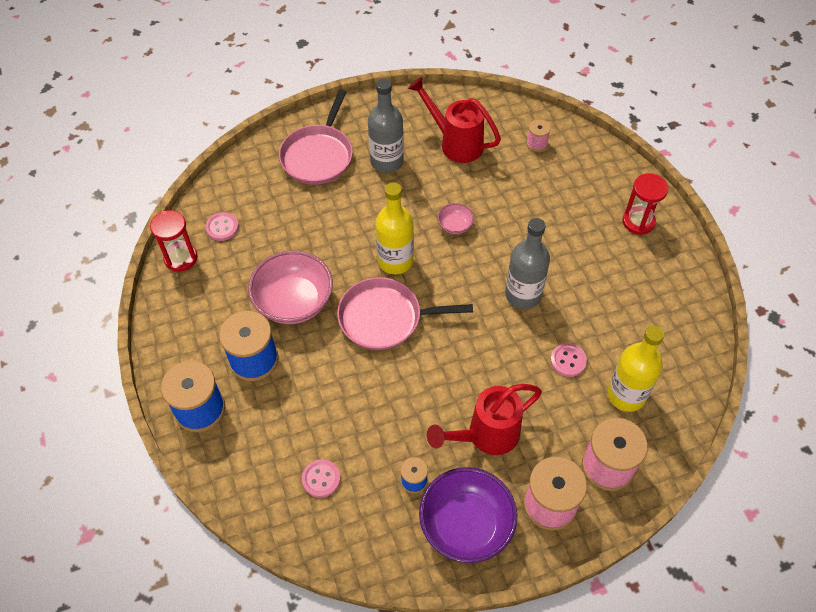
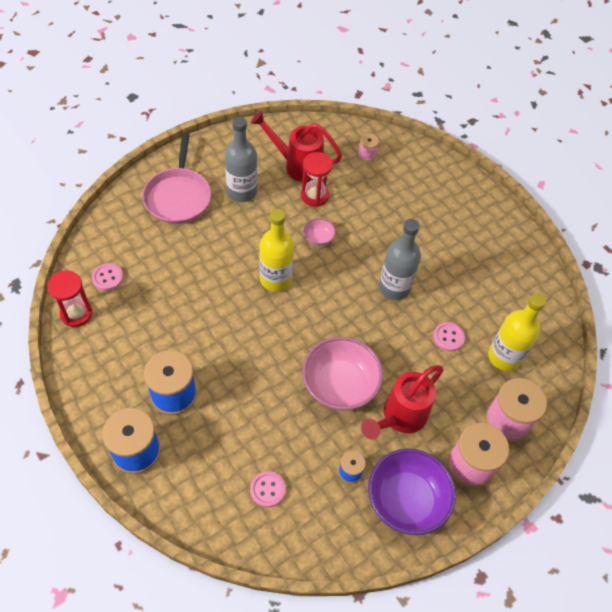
camera: 20 degrees left, 0 degrees up
(294, 302) = (195, 333): pink bowl -> pink bowl (340, 385)
(384, 318) = (281, 332): pink pan -> none
(638, 221) = (470, 207): red hourglass -> red hourglass (314, 196)

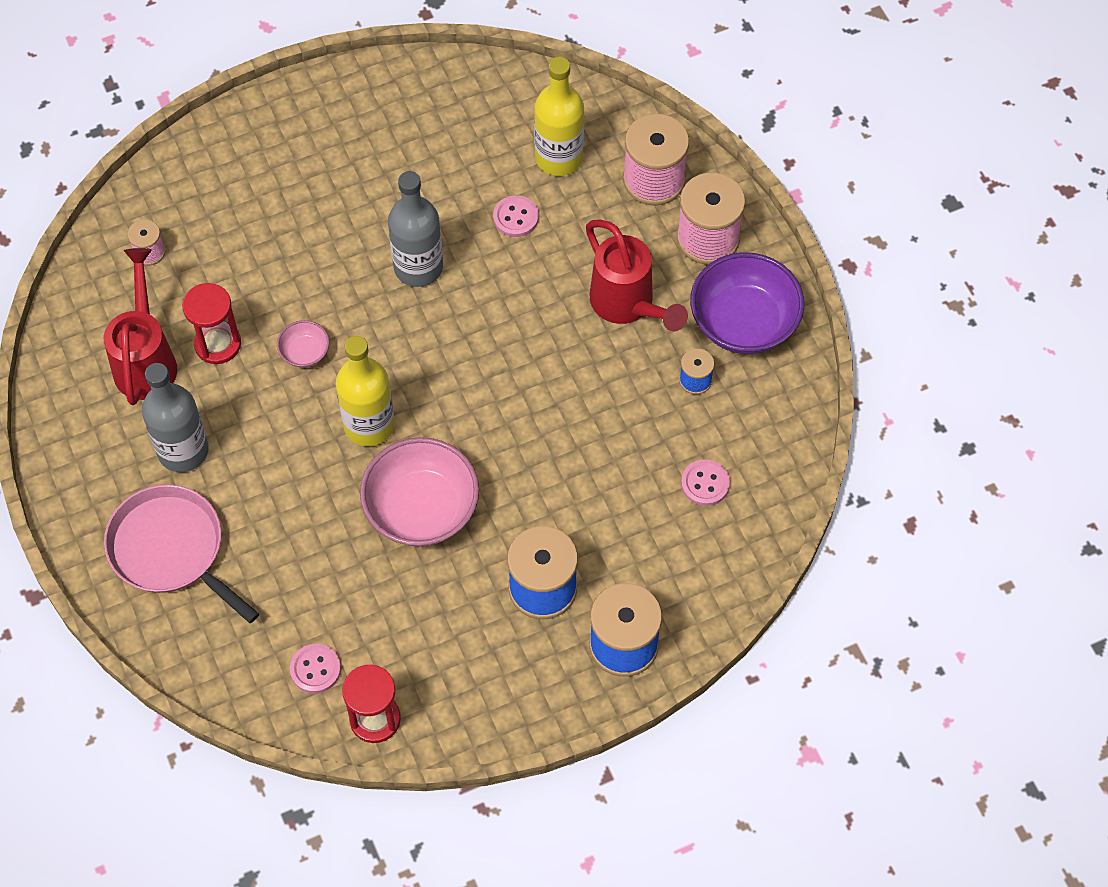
camera: 75 degrees left, 5 degrees up
(178, 197) = (171, 549): pink pan -> pink pan turned 150 degrees counterclockwise
(297, 165) = (146, 359): red watering can -> red watering can turned 150 degrees clockwise
(340, 385) = (566, 369): pink bowl -> pink bowl (422, 509)

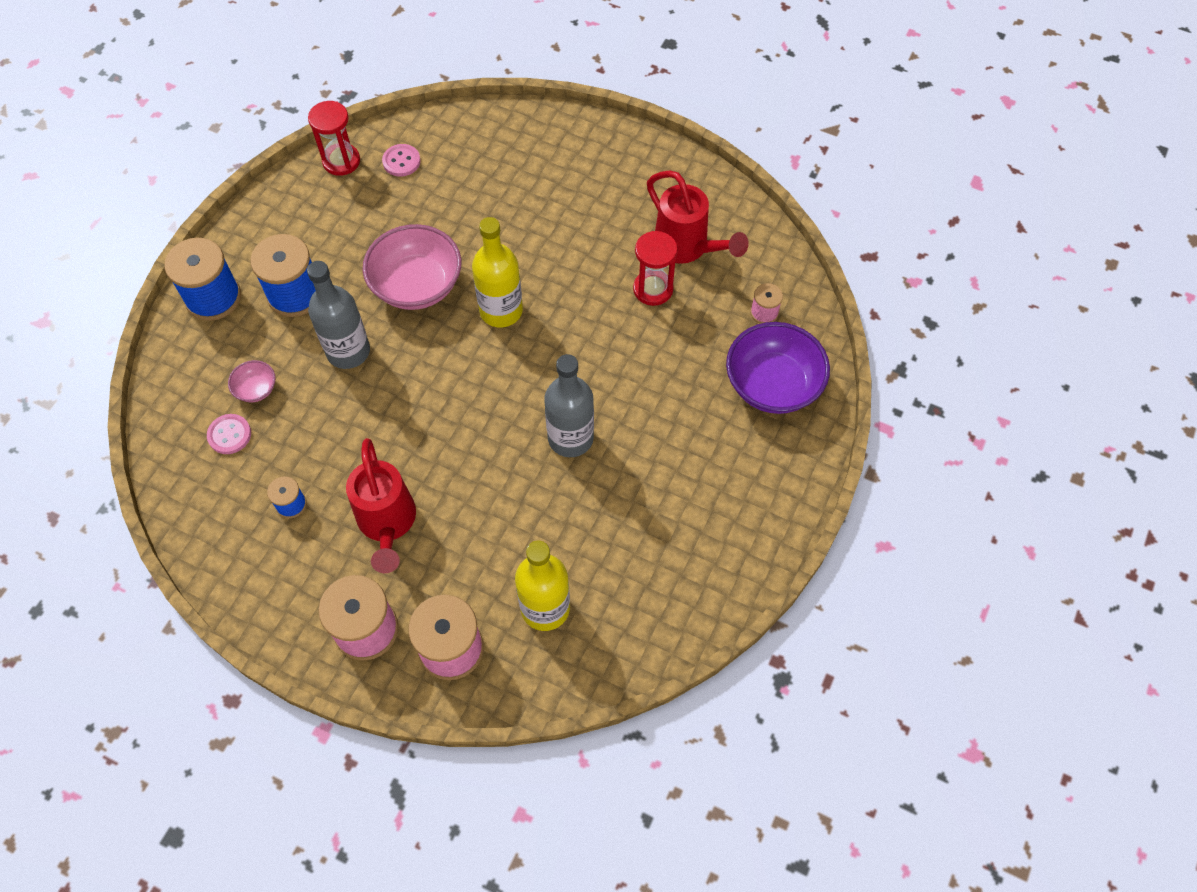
camera: 140 degrees right, 0 degrees up
(171, 549) = (552, 162): pink pan -> none
(183, 450) = (604, 215): grey bottle -> grey bottle (348, 351)
(305, 352) = (590, 324): pink bowl -> pink bowl (256, 389)
(515, 217) = (534, 530): pink button -> none
(628, 306) = (387, 524): red watering can -> red watering can turned 120 degrees counterclockwise
(743, 322) = (285, 578): purple bowl -> purple bowl (772, 385)

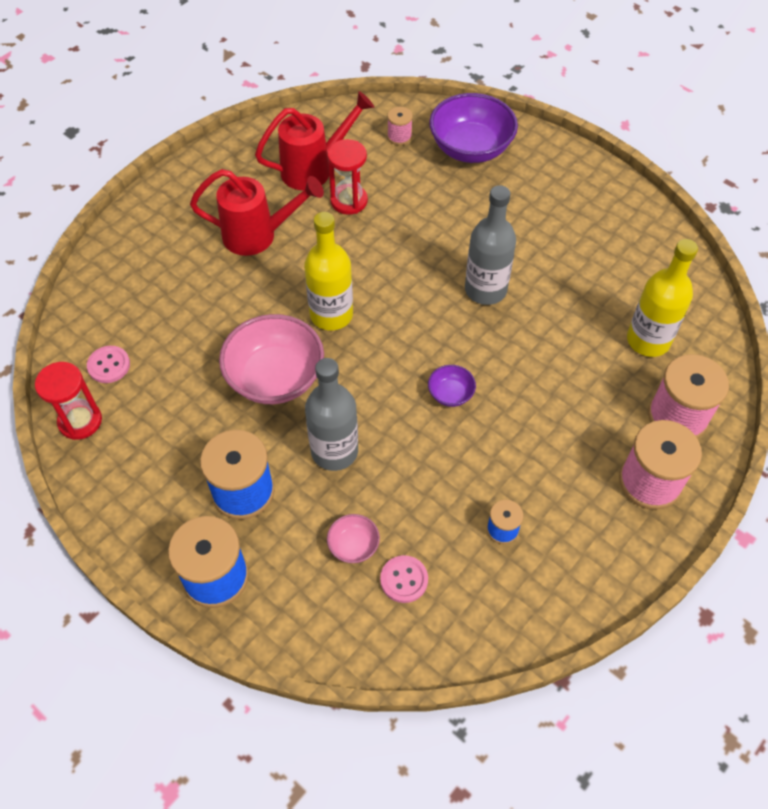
camera: 75 degrees left, 5 degrees down
(387, 524) = (543, 447): red watering can -> red watering can (259, 235)
(431, 432) = (450, 394): none -> purple bowl

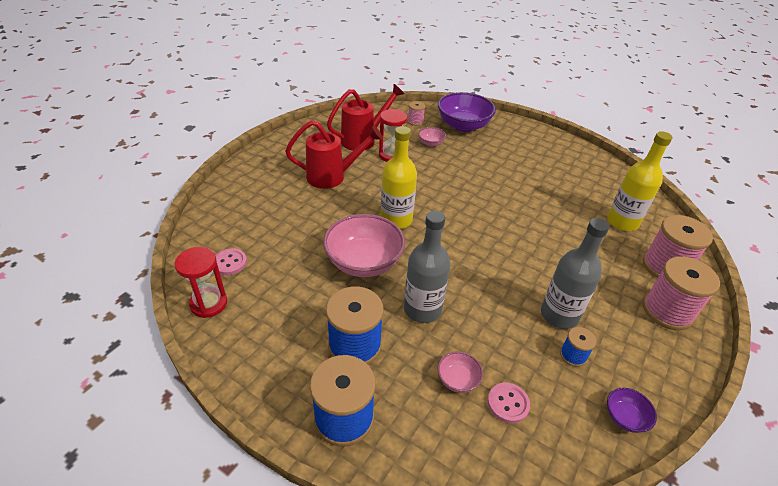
camera: 10 degrees left, 15 degrees down
(412, 181) = (431, 143): none -> pink bowl
(450, 394) = (499, 264): purple bowl -> purple bowl (625, 417)
(485, 290) = (500, 199): grey bottle -> grey bottle (559, 315)

